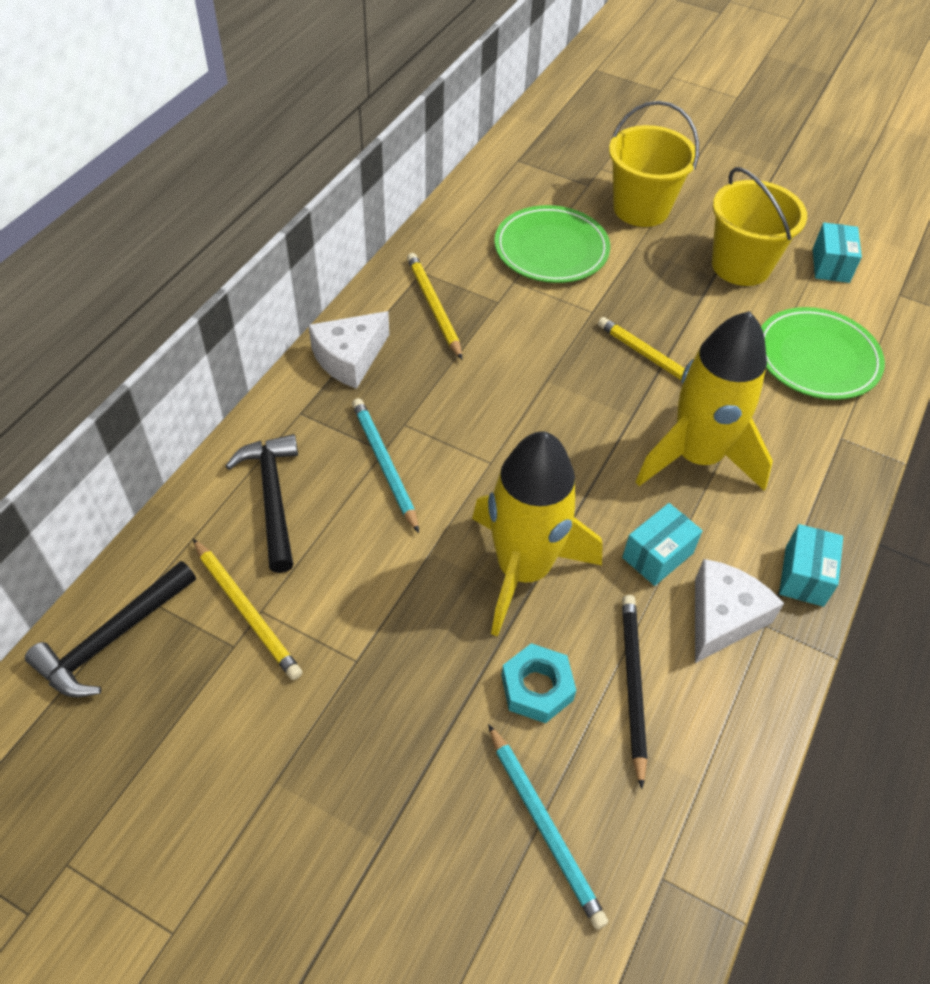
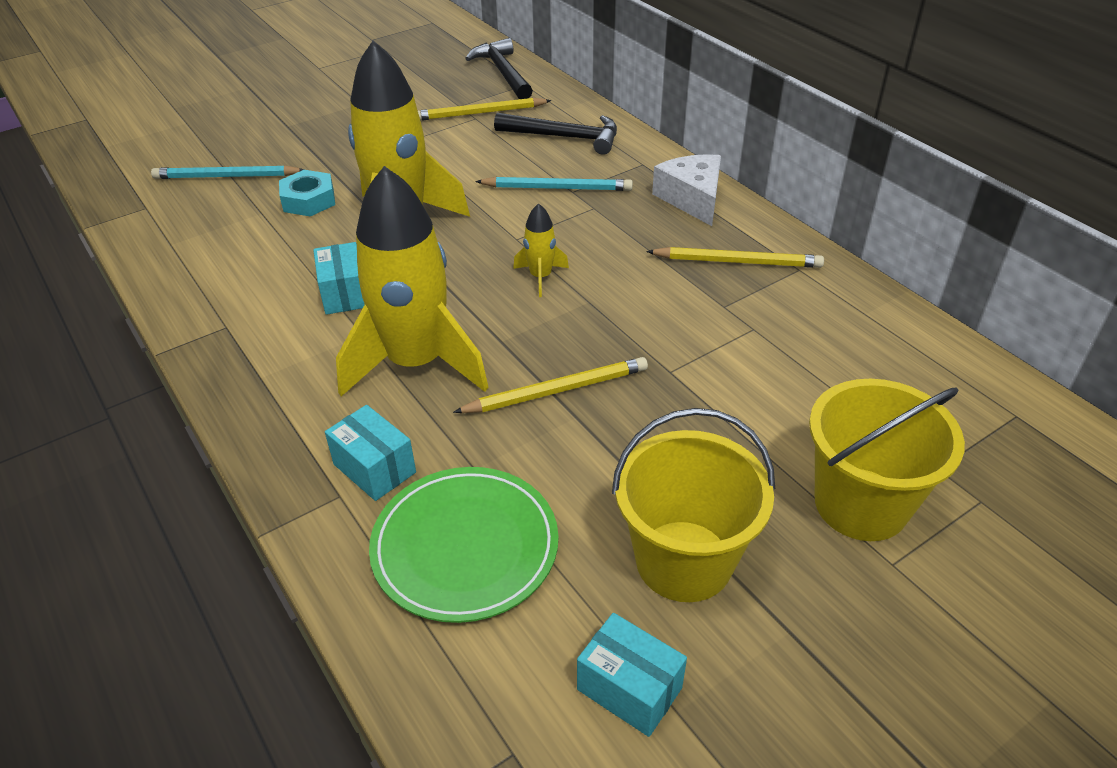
camera: 120 degrees right, 10 degrees down
(536, 422) = (540, 277): none -> yellow rocket
(551, 249) = (800, 378): green plate -> none
(632, 685) = (262, 240): black pencil -> none
(722, 617) = (257, 305): white cheese -> none
(804, 576) = (235, 372): turquoise box -> turquoise box (374, 468)

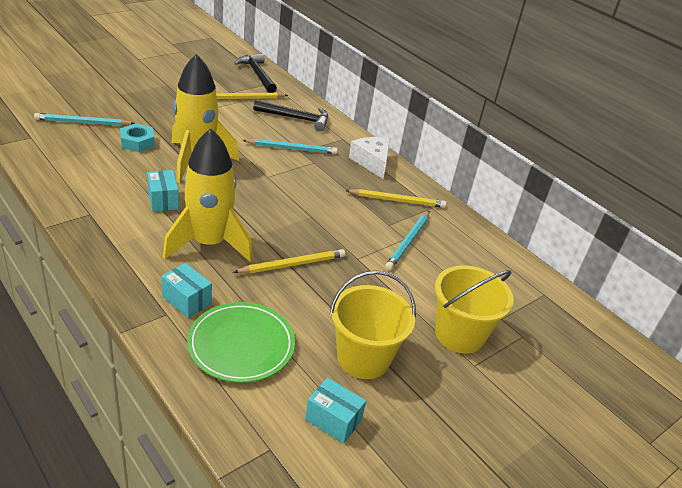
camera: 10 degrees left, 5 degrees down
(540, 277) = (282, 200): yellow rocket -> none
(759, 335) = (408, 242): none -> turquoise pencil

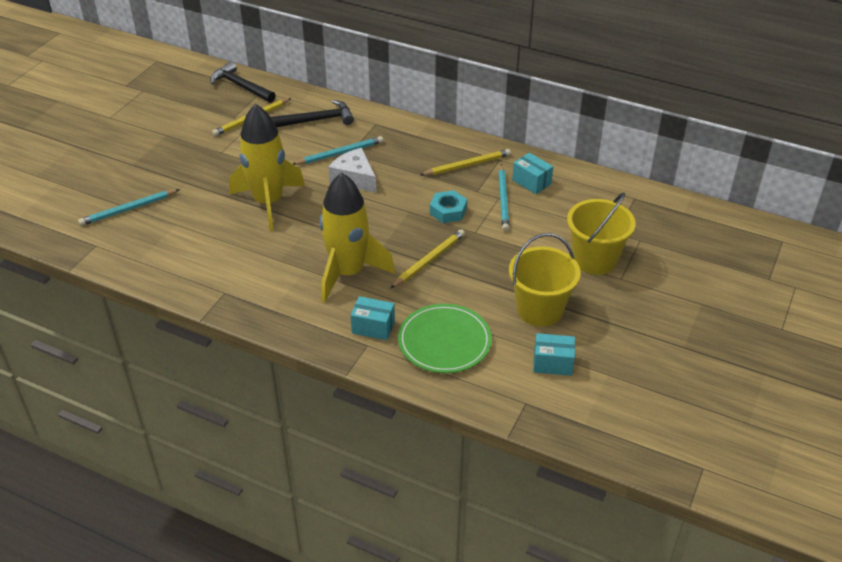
camera: 20 degrees left, 5 degrees up
(137, 142) = (198, 207): turquoise nut -> turquoise nut (448, 211)
(163, 200) = (274, 252): turquoise box -> turquoise box (531, 182)
(372, 162) = (419, 137): white cheese -> white cheese (354, 178)

